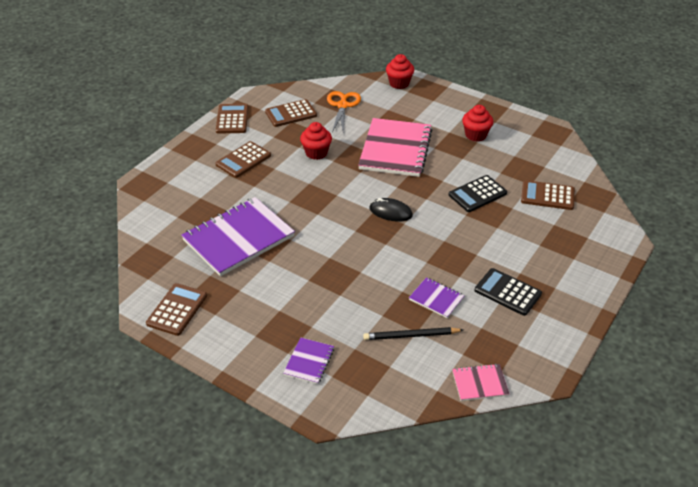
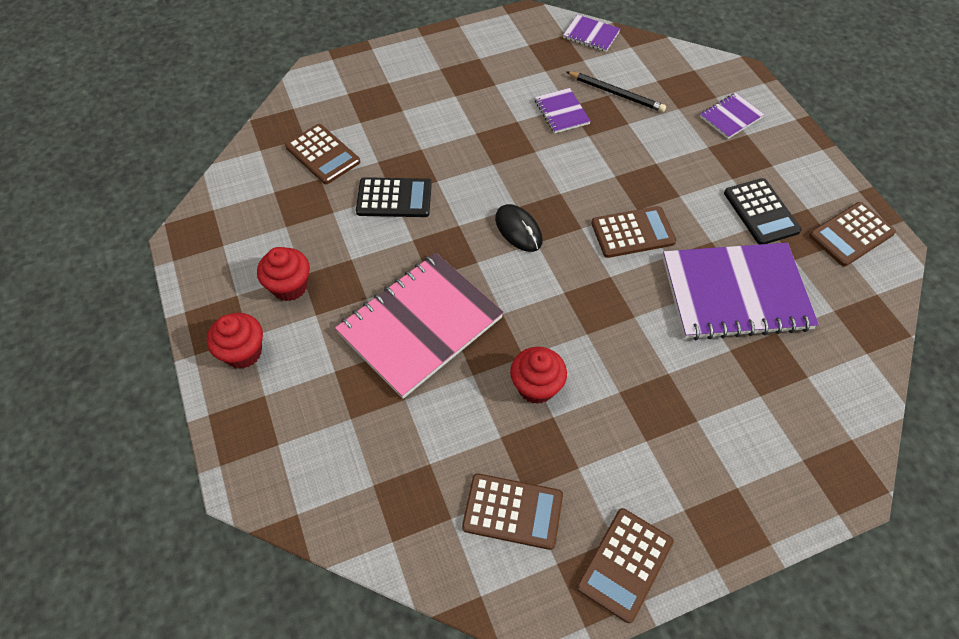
camera: 145 degrees left, 15 degrees up
(243, 160) = (658, 439): brown calculator -> brown calculator (632, 232)
(342, 106) = (412, 476): orange scissors -> none
(399, 83) = (270, 475): red cupcake -> red cupcake (243, 352)
(480, 383) = (591, 35): pink notebook -> purple notebook
(507, 292) = (488, 85): black calculator -> black calculator (761, 212)

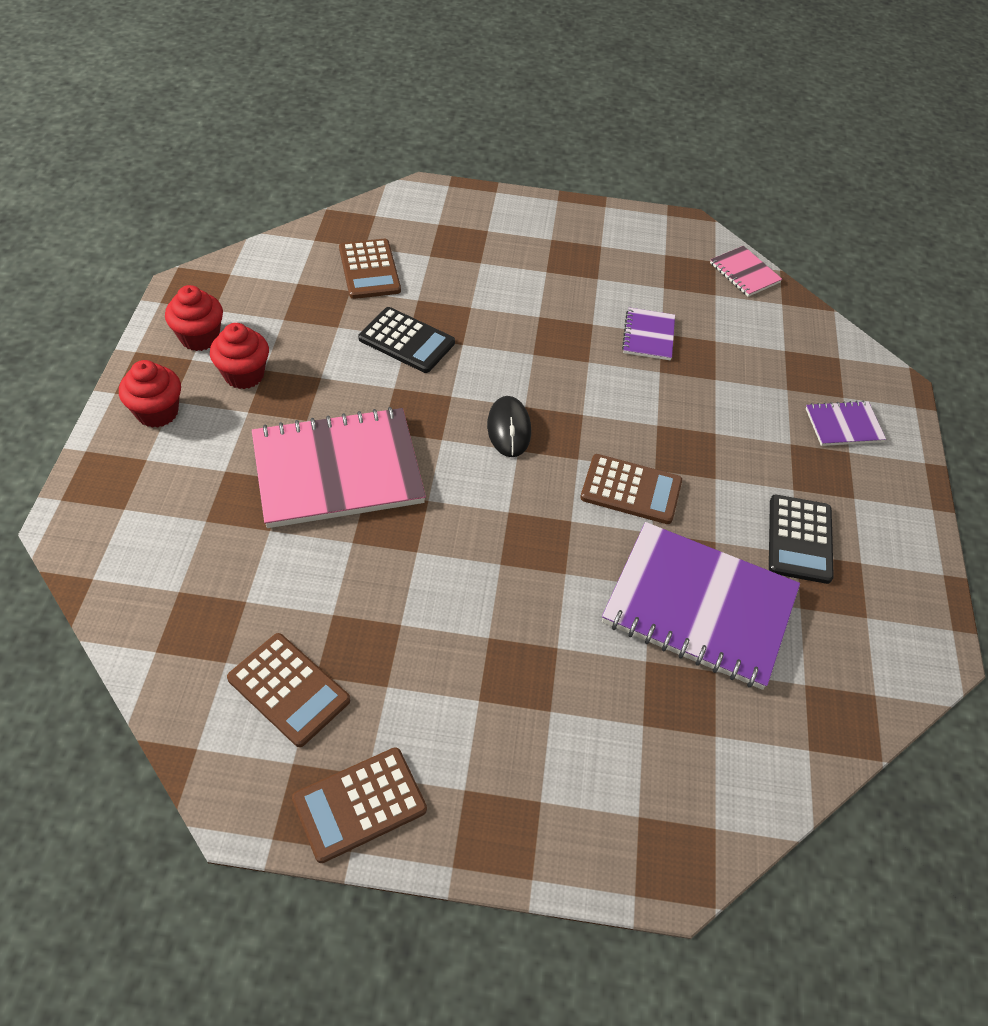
camera: 25 degrees right, 5 degrees down
(536, 387) = (406, 587): red cupcake -> red cupcake (200, 337)
(591, 35) = (744, 273): purple notebook -> pink notebook
(616, 93) = (726, 343): black pencil -> none
(851, 234) = (894, 616): brown calculator -> none

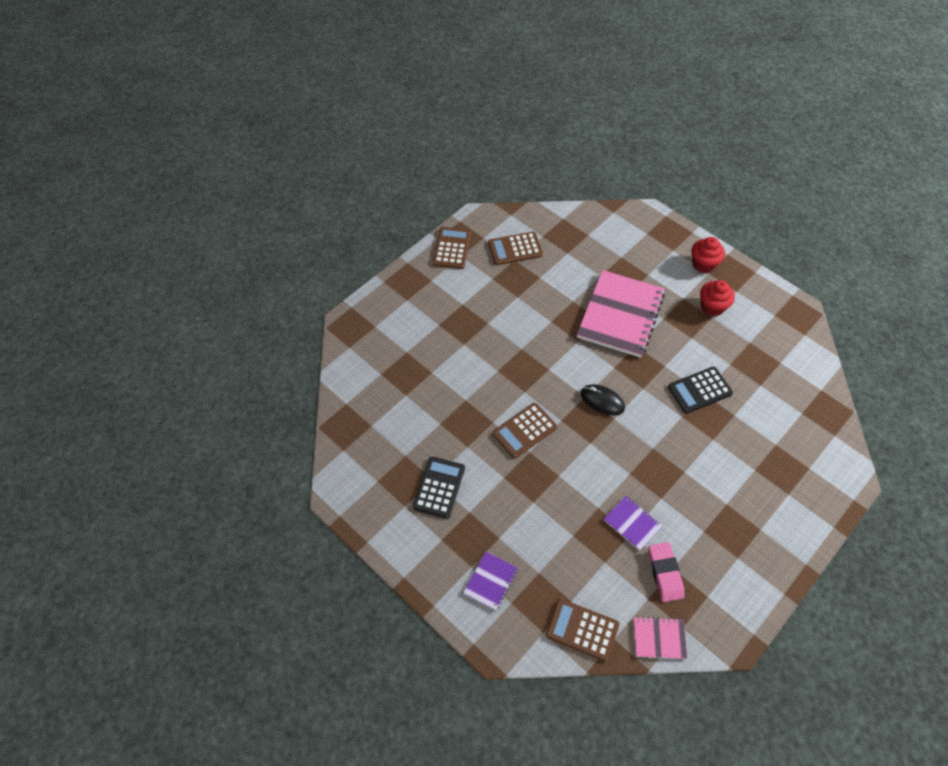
camera: 130 degrees right, 5 degrees up
(200, 337) = (752, 300): red cupcake -> none
(369, 270) = (776, 404): brown calculator -> brown calculator (582, 630)
(676, 291) = (665, 573): none -> pink eraser
(699, 607) = (439, 412): purple notebook -> none
(799, 539) = (439, 487): black calculator -> black calculator turned 60 degrees clockwise

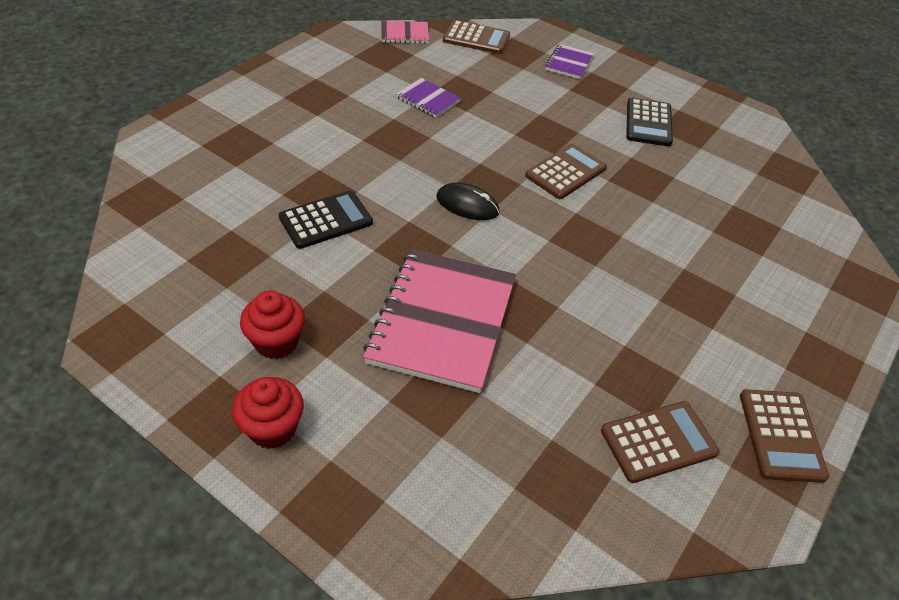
camera: 170 degrees right, 10 degrees down
(665, 573) = (395, 68): pink eraser -> none

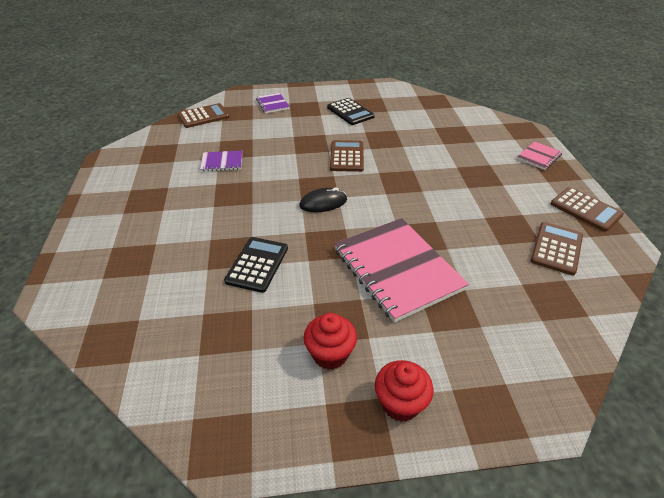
camera: 40 degrees left, 5 degrees down
(404, 34) = (155, 135): pink notebook -> pink notebook (539, 157)

